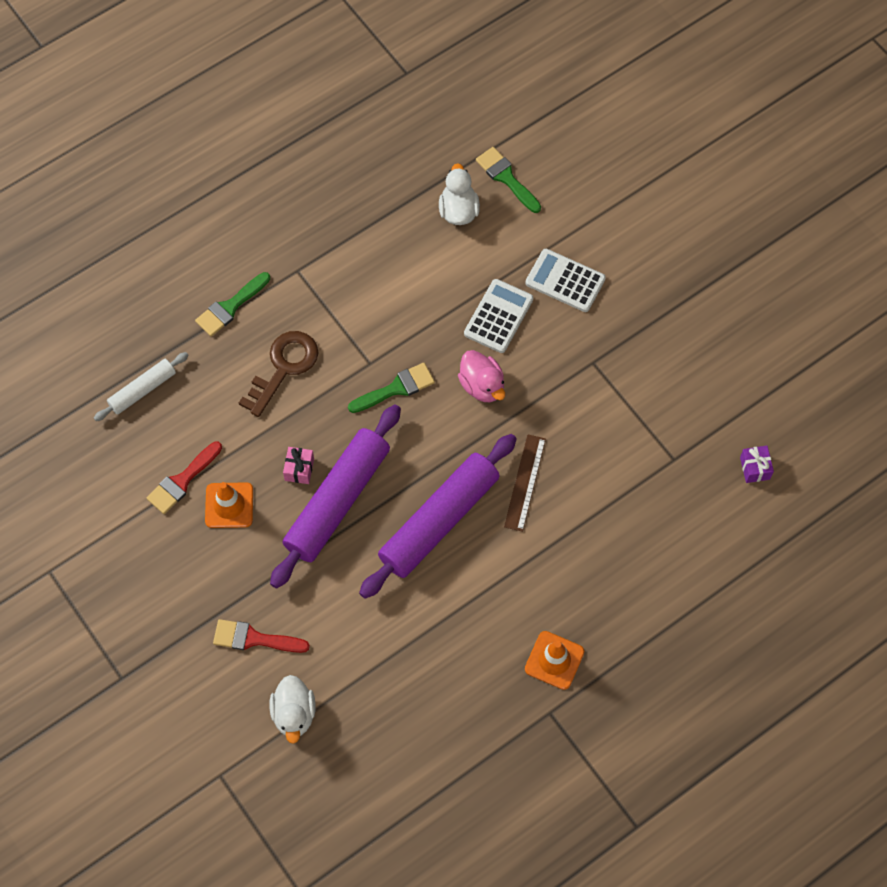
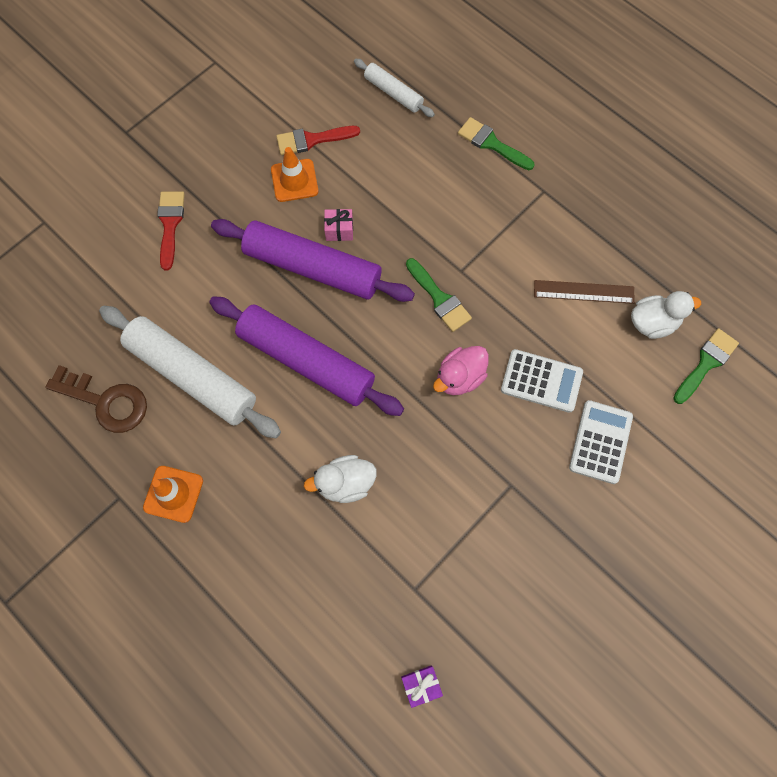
camera: 80 degrees right, 5 degrees up
(182, 481) = (312, 140): red brush -> red brush turned 45 degrees counterclockwise
(284, 367) = (440, 198): brown key -> brown key (106, 402)
(294, 714) = (102, 269): white duck -> white duck (345, 483)
(434, 631) = (192, 376): none -> white rolling pin
(525, 482) = (360, 436): brown ruler -> brown ruler (583, 292)

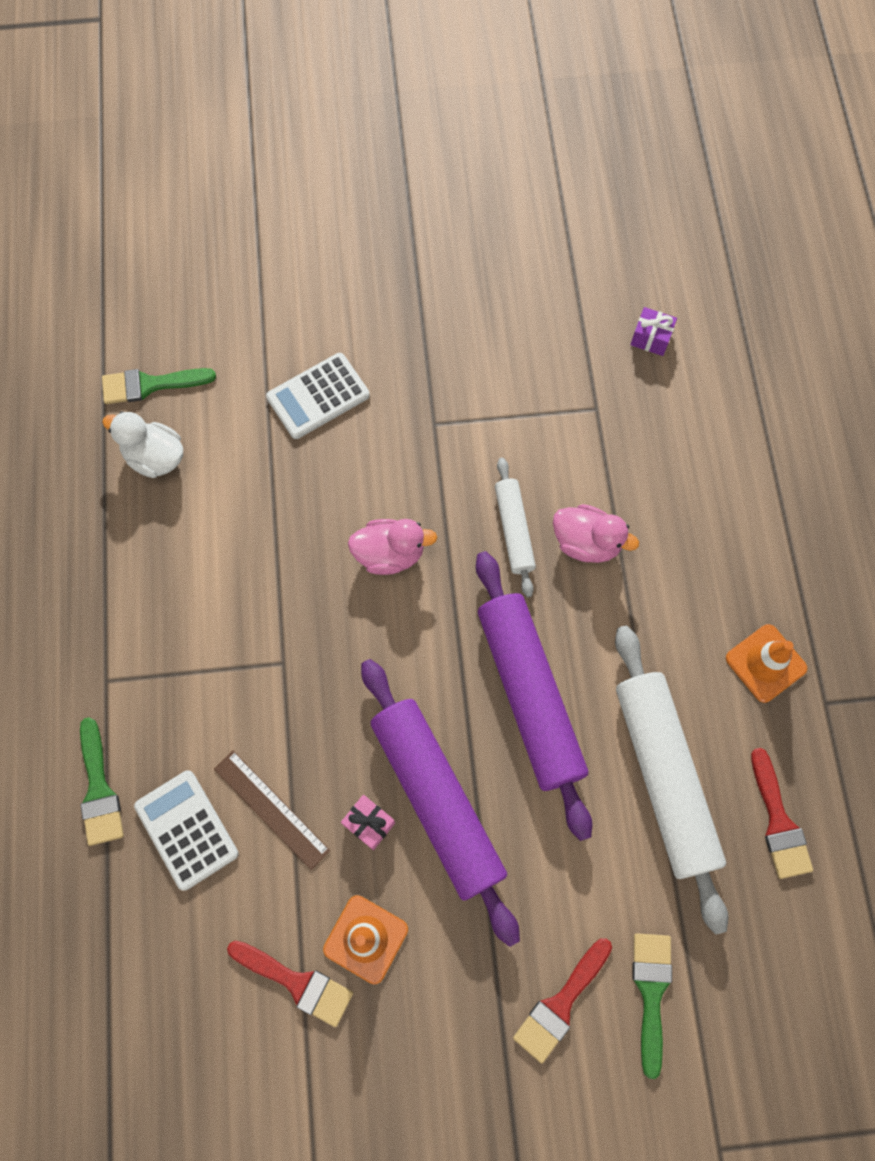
camera: 140 degrees left, 0 degrees up
(106, 402) = (778, 822): brown key -> red brush
(345, 483) = (586, 542): white duck -> pink duck
(393, 93) = (139, 967): white rolling pin -> white rolling pin (514, 530)
(439, 298) = (334, 651): green brush -> green brush (651, 992)
(541, 381) = (315, 489): white calculator -> white calculator (186, 829)
(583, 292) = (185, 539): brown ruler -> brown ruler (271, 809)

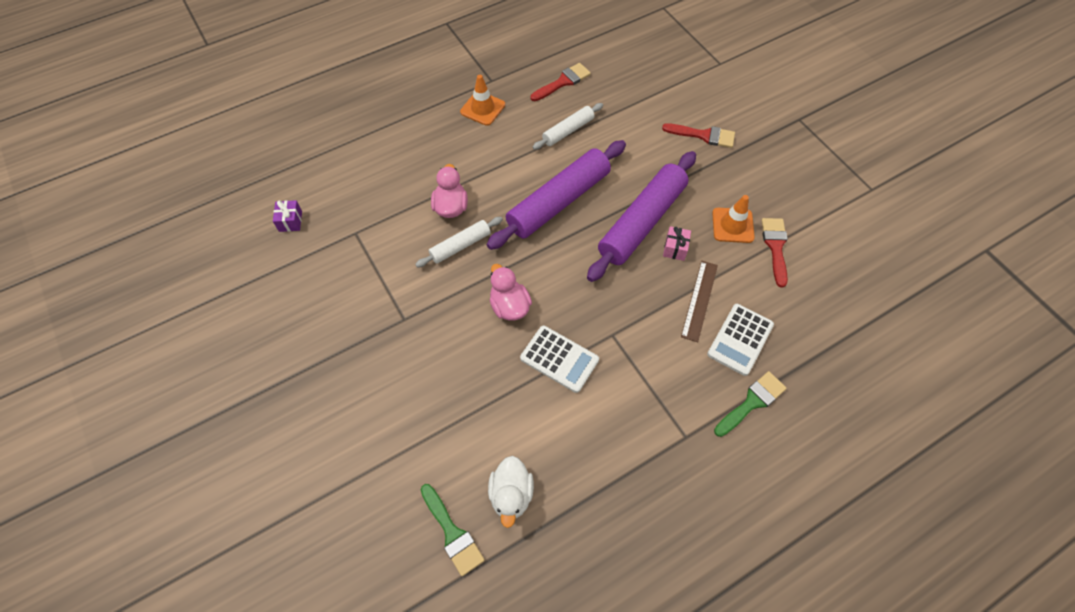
camera: 115 degrees left, 10 degrees down
(318, 396) = (412, 402): white calculator -> white calculator (559, 359)
(651, 992) = (673, 104): green brush -> none
(663, 777) = (568, 131): white rolling pin -> white rolling pin, size x0.52

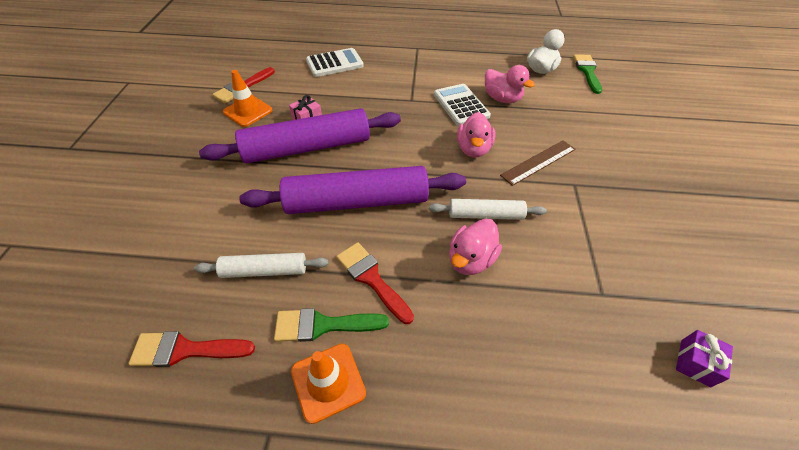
camera: 145 degrees left, 10 degrees down
(525, 399) = (502, 99): none -> pink duck
(699, 300) = (332, 88): brown ruler -> brown ruler (538, 162)
(703, 135) = (157, 182): red brush -> red brush (371, 278)
(752, 402) = (365, 43): green brush -> green brush (323, 325)

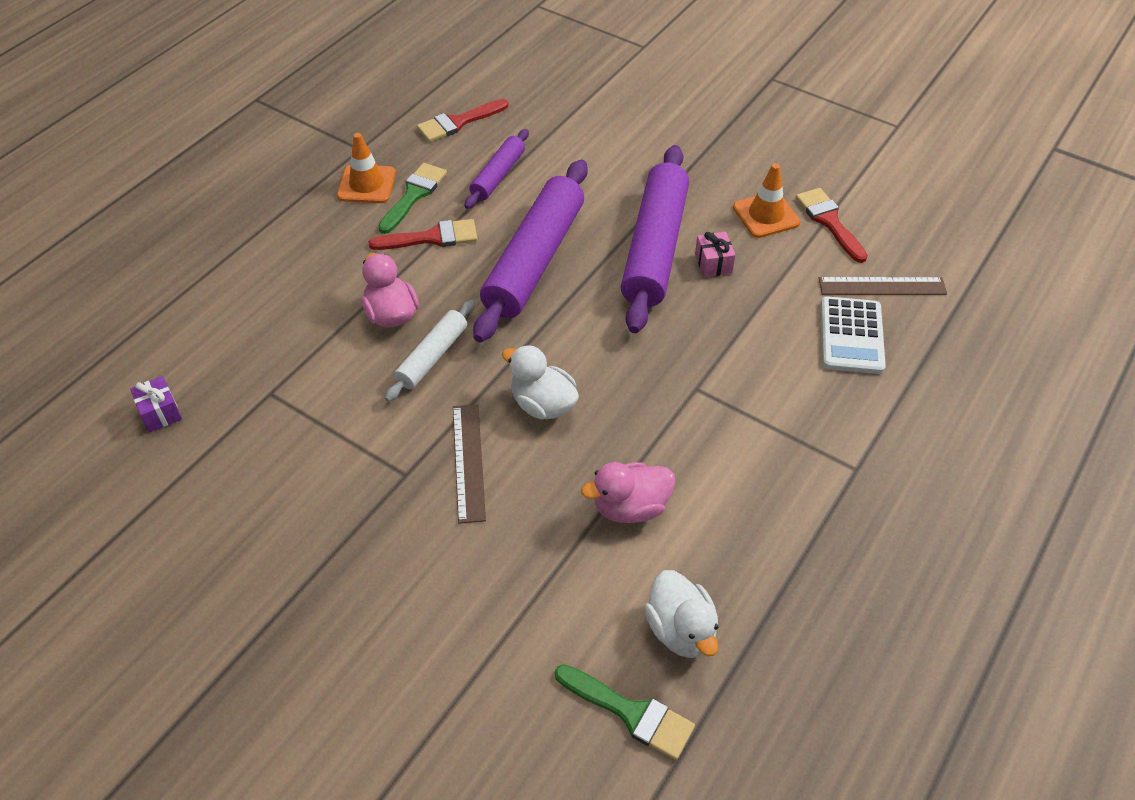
camera: 120 degrees right, 0 degrees up
(185, 350) = (458, 122): red brush -> red brush turned 150 degrees counterclockwise
(264, 270) = (498, 175): white rolling pin -> purple rolling pin
(290, 62) = (882, 286): none -> brown ruler
(461, 105) = (646, 442): white calculator -> none
(473, 149) = (542, 404): pink duck -> white duck

